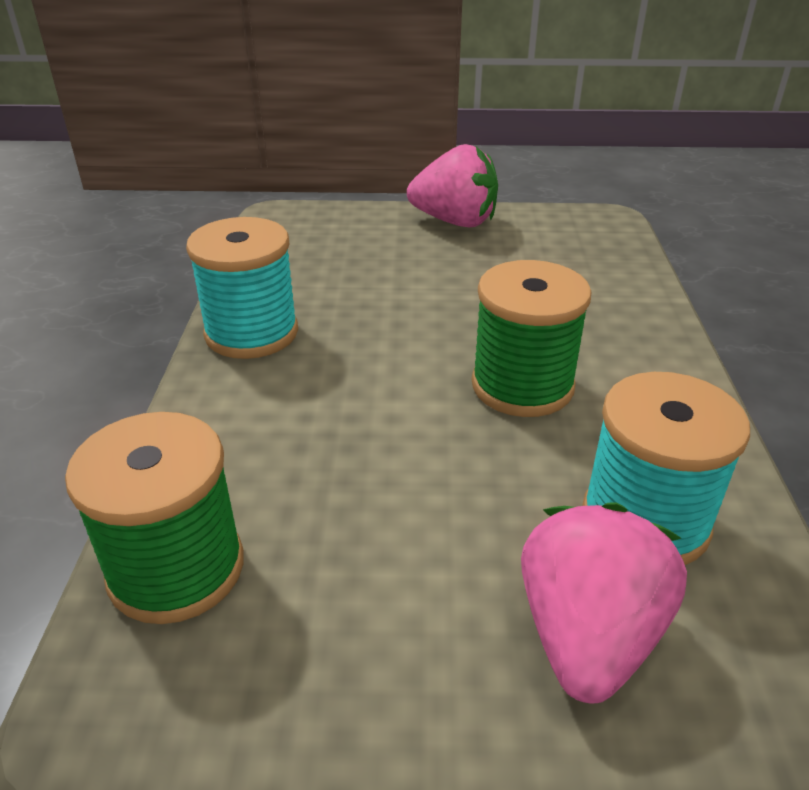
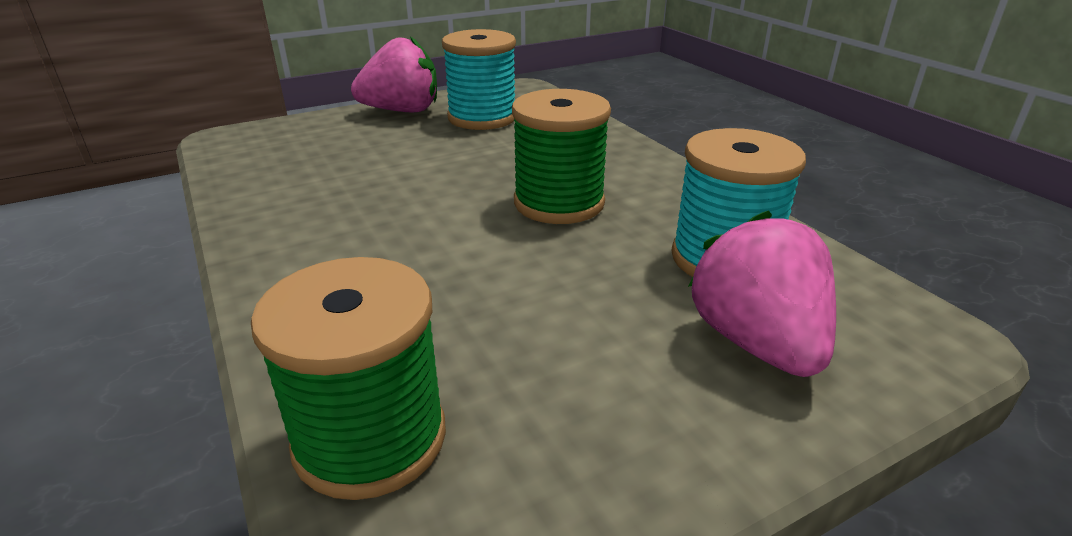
camera: 30 degrees left, 5 degrees down
(251, 333) = (278, 230): turquoise spool -> turquoise spool (482, 118)

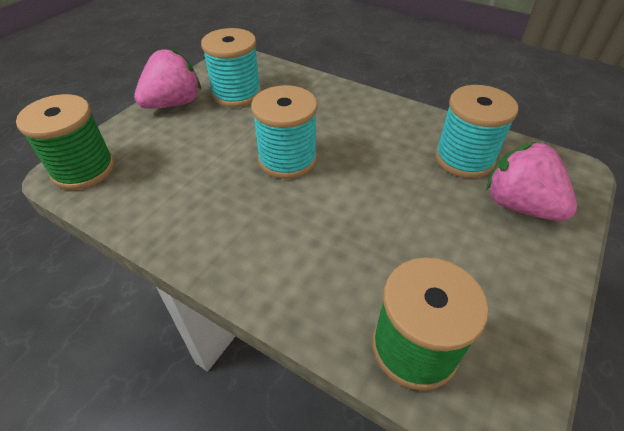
camera: 30 degrees left, 15 degrees up
(464, 189) = (287, 159): none -> turquoise spool
(559, 203) = (351, 150): green spool -> green spool (84, 169)

